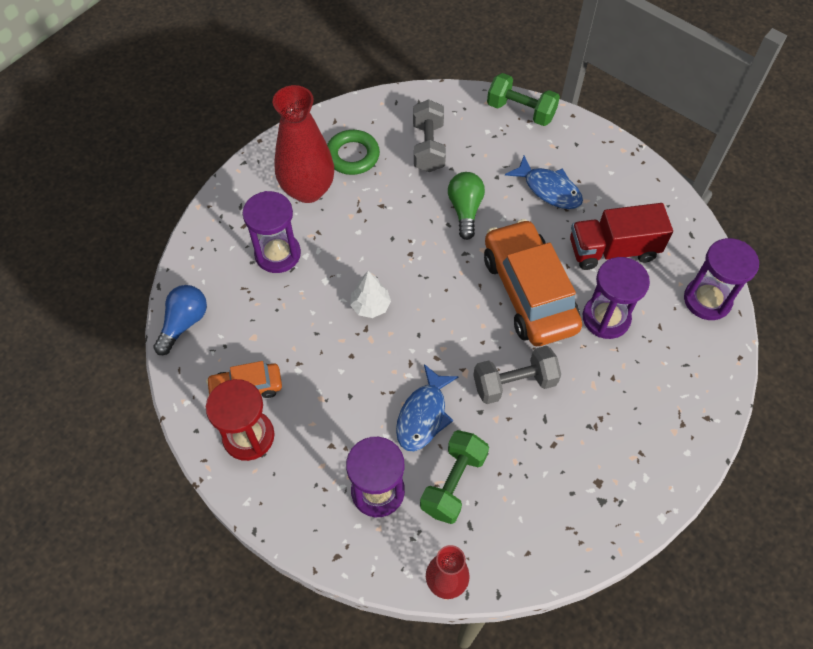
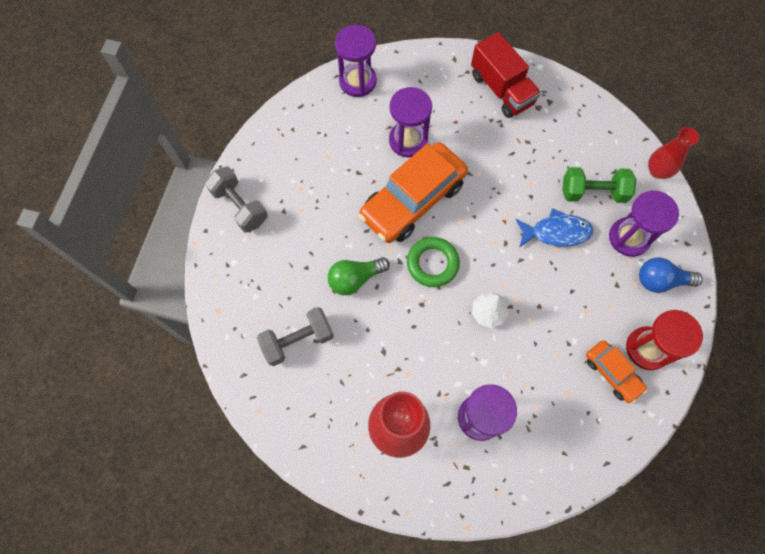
camera: 115 degrees left, 10 degrees up
(184, 323) = (589, 461): blue light bulb -> blue light bulb (660, 280)
(352, 156) = (339, 406): green ring -> green ring (432, 264)
(514, 383) = (496, 182): grey dumbbell -> grey dumbbell (240, 206)
(520, 111) = (218, 276): green dumbbell -> none
(549, 189) = (301, 221): blue fish -> none
(613, 250) = (342, 154): red truck -> red truck (501, 89)

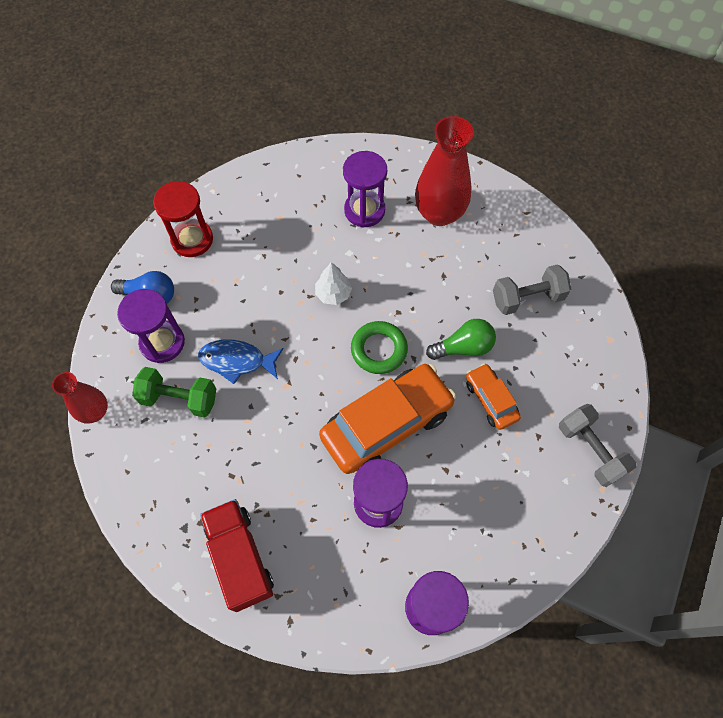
camera: 170 degrees left, 5 degrees down
(612, 373) = (233, 226): orange car -> orange car (491, 400)

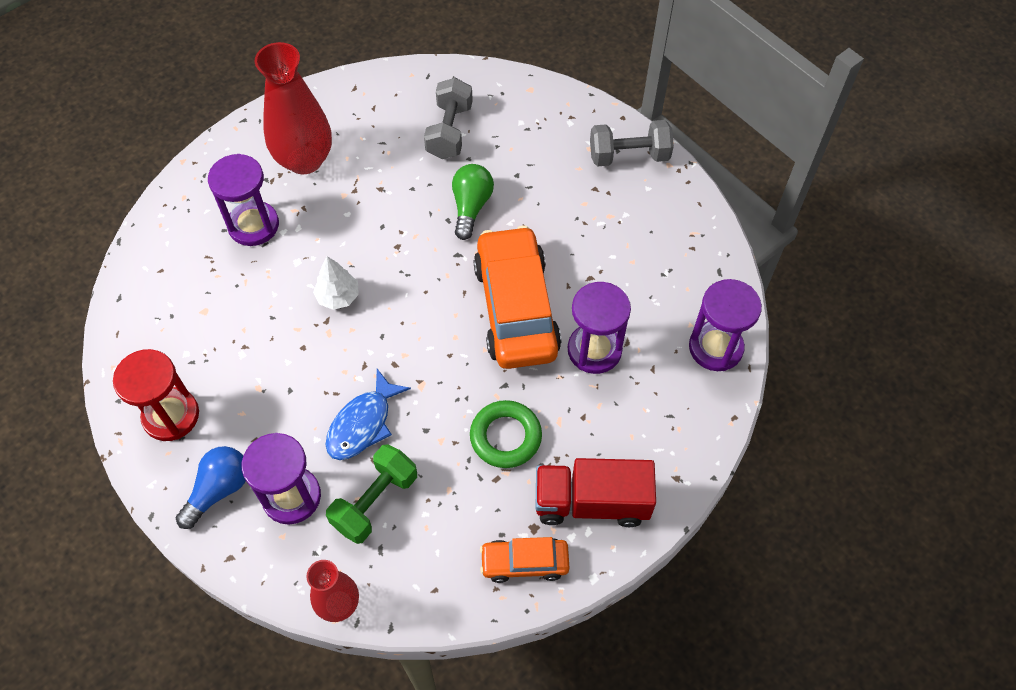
camera: 65 degrees left, 5 degrees down
(379, 350) = (430, 281): green ring -> green ring (505, 437)
(491, 400) = (538, 209): orange car -> orange car (524, 563)

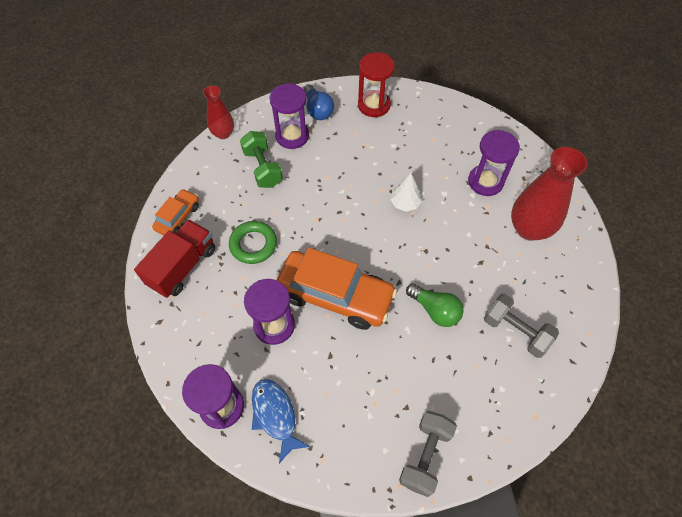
camera: 120 degrees right, 0 degrees up
(363, 424) = (311, 181): blue fish -> blue fish (275, 415)

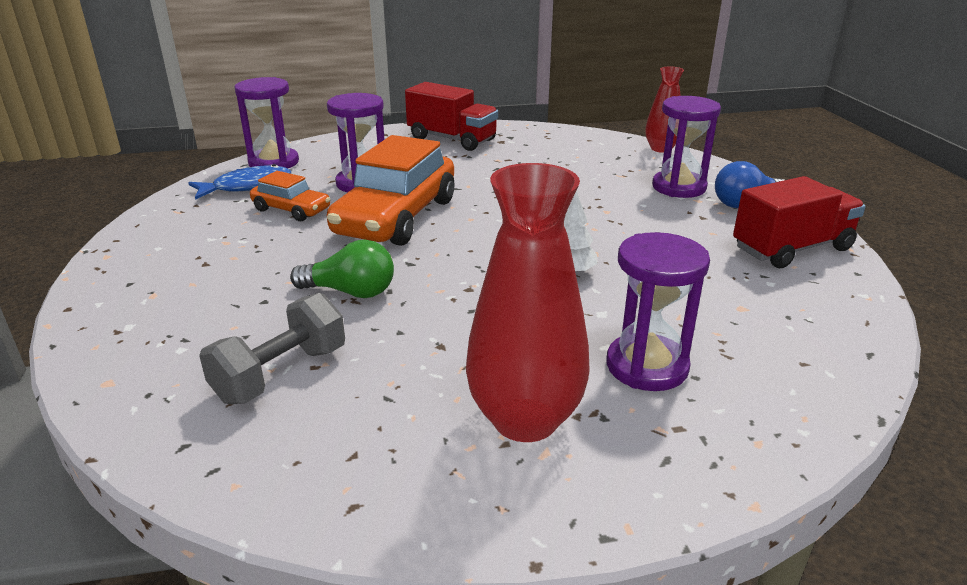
camera: 90 degrees right, 30 degrees down
(178, 217) = (520, 134): orange car -> orange car (291, 210)
(253, 244) = (482, 170): green ring -> none
(263, 168) = (609, 171): green dumbbell -> none
(374, 105) = (791, 249): red hourglass -> red truck
(425, 456) = (127, 274): grey dumbbell -> none
(435, 310) = (351, 292): green light bulb -> green light bulb turned 120 degrees counterclockwise

